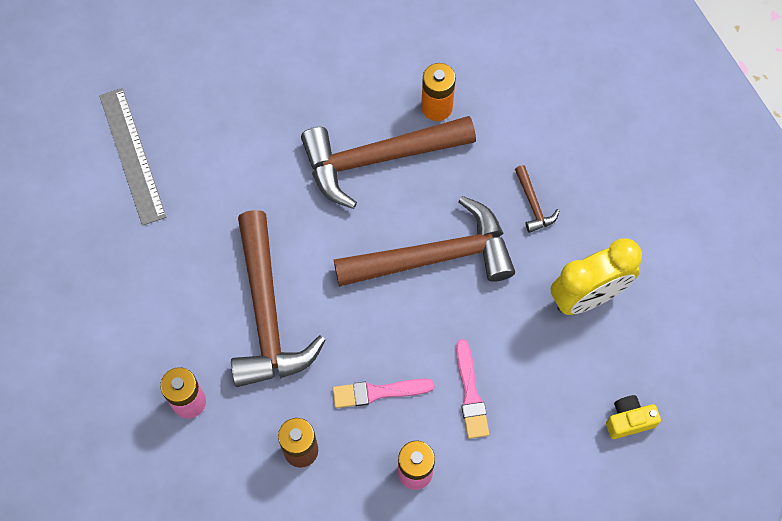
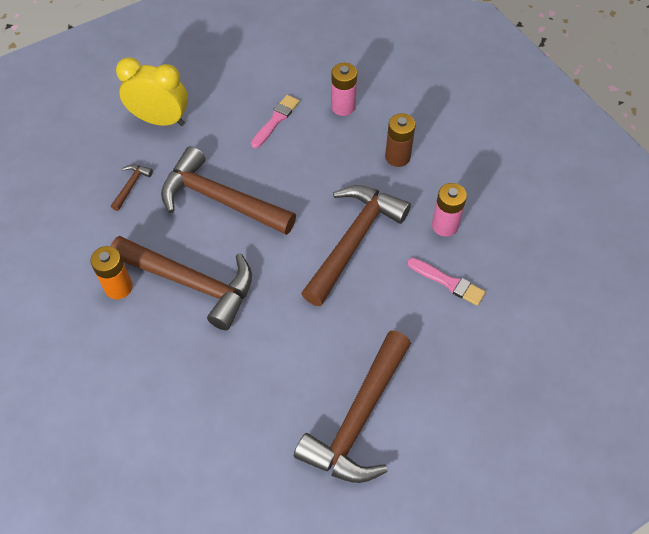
camera: 140 degrees left, 10 degrees down
(132, 155) = (358, 418): grey ruler -> brown hammer
(378, 392) = (326, 155): pink brush -> pink brush (448, 282)
(629, 420) = (208, 56): yellow camera -> none

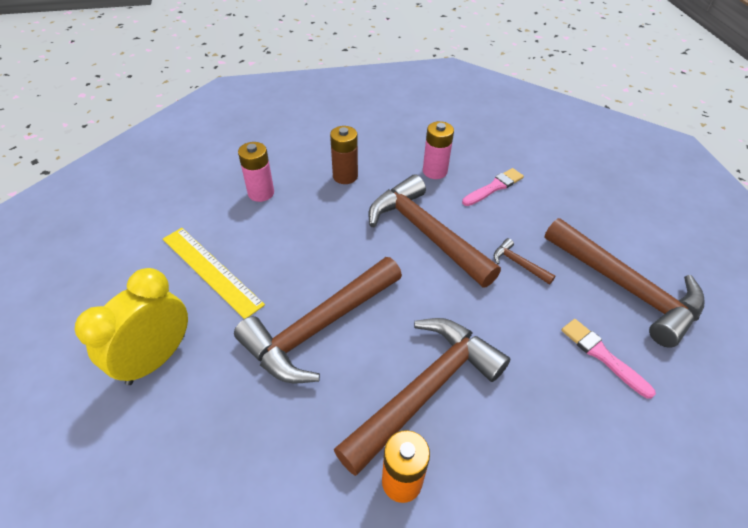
camera: 70 degrees left, 10 degrees down
(131, 186) = (242, 422): brown hammer -> brown hammer (518, 263)
(245, 113) = (211, 270): none -> yellow ruler
(276, 120) = (240, 247): pink brush -> pink brush (602, 355)

